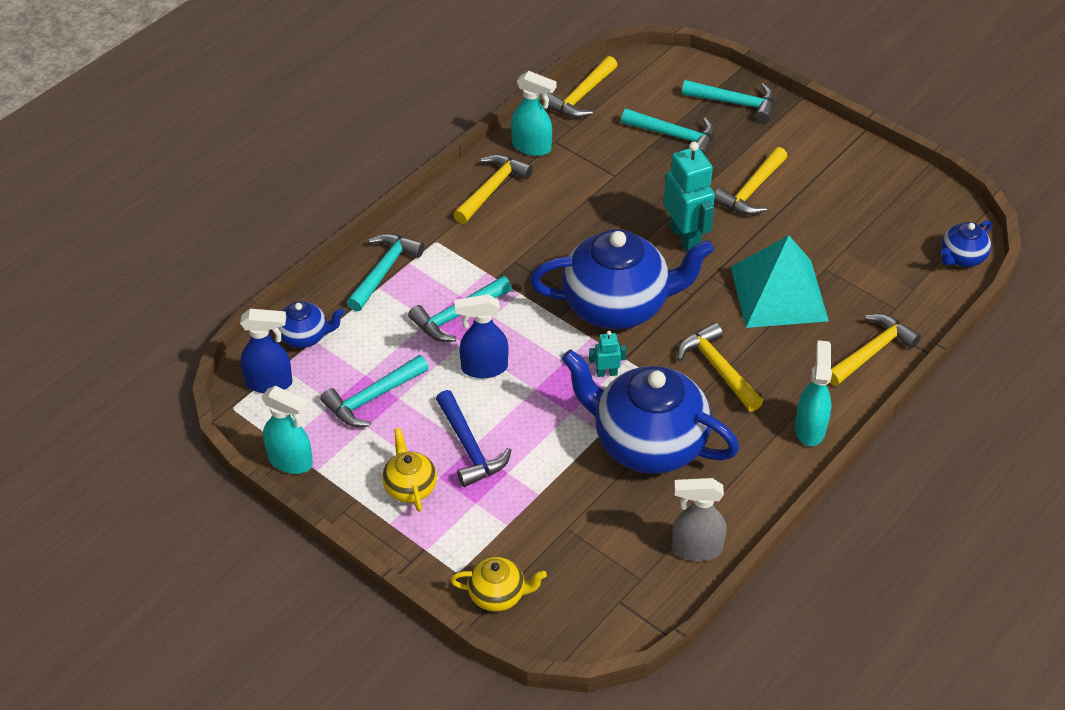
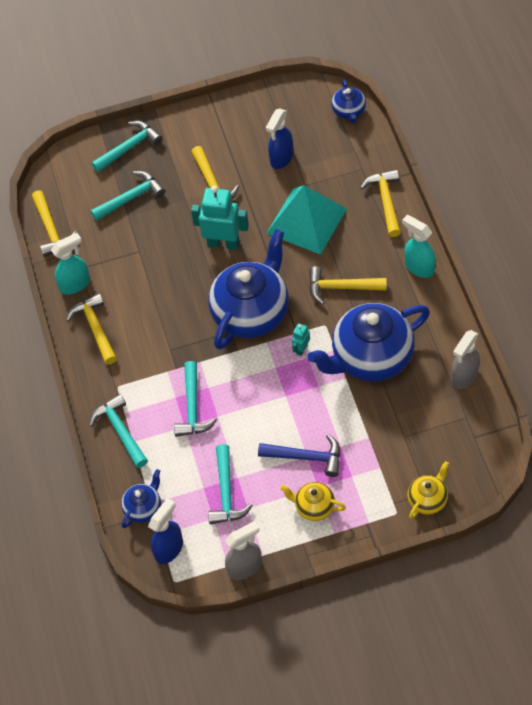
camera: 50 degrees left, 10 degrees up
(291, 461) = (245, 567): turquoise spray bottle -> grey spray bottle
(483, 368) = (248, 415): blue spray bottle -> blue spray bottle (281, 158)

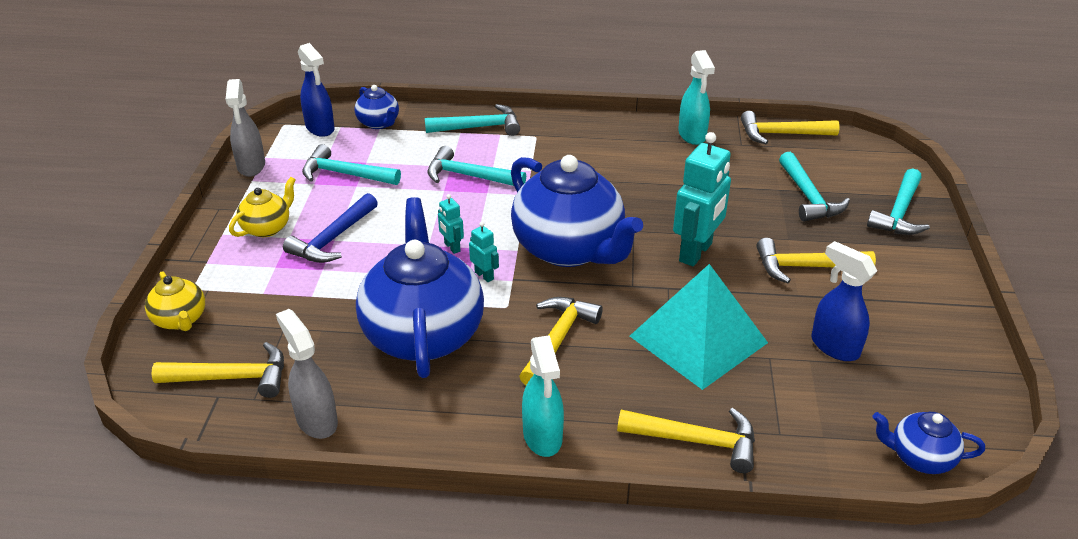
camera: 105 degrees right, 20 degrees down
(95, 328) = (622, 137): yellow hammer -> yellow hammer (232, 378)
(129, 147) = (899, 212): turquoise hammer -> turquoise hammer turned 45 degrees clockwise
(281, 380) = (452, 247): none -> turquoise robot
(419, 267) = (542, 437): turquoise spray bottle -> turquoise spray bottle turned 105 degrees clockwise

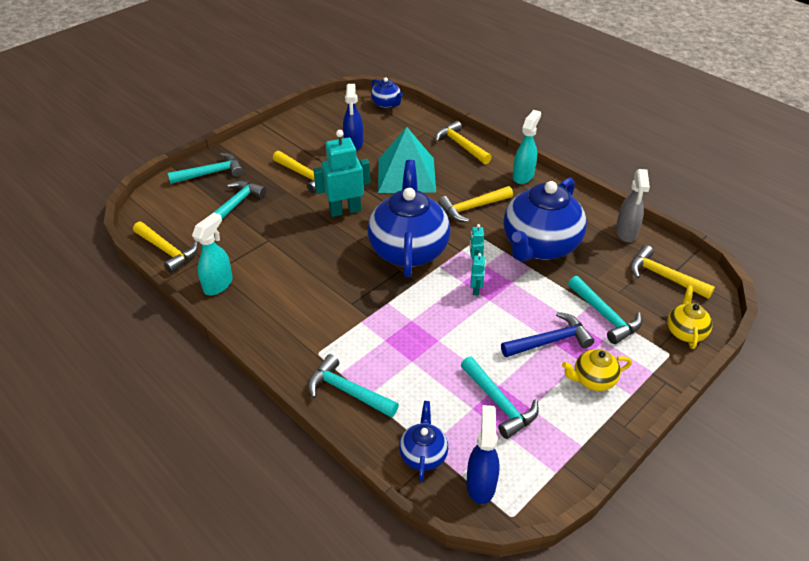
camera: 140 degrees left, 5 degrees up
(251, 166) = (574, 465): grey spray bottle -> none
(469, 176) = (408, 342): turquoise hammer -> turquoise hammer (605, 316)

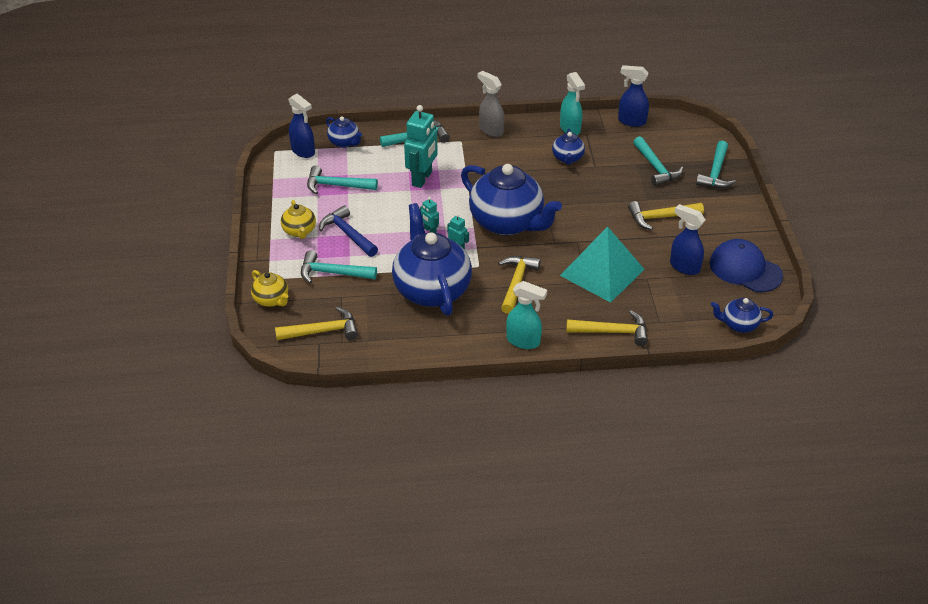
camera: 130 degrees right, 0 degrees up
(167, 251) = (631, 121): yellow hammer -> blue spray bottle
(273, 262) = (567, 158): none -> blue teapot
(325, 120) = (745, 269): none -> blue cap
(345, 210) = (590, 216): turquoise robot -> turquoise robot (422, 179)
(523, 176) = (523, 341): turquoise spray bottle -> turquoise spray bottle turned 45 degrees counterclockwise
(550, 341) = (348, 234): blue hammer -> blue hammer turned 120 degrees clockwise
(593, 380) = (299, 231): yellow teapot -> yellow teapot turned 135 degrees clockwise
(626, 232) = (386, 349): grey spray bottle -> grey spray bottle (491, 130)

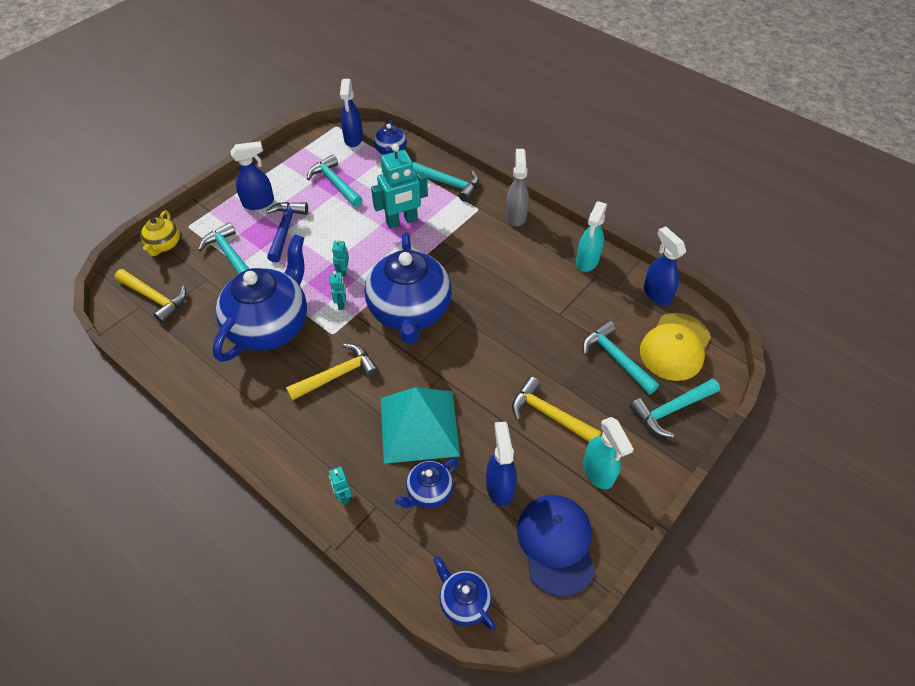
camera: 45 degrees right, 10 degrees up
(299, 231) = (259, 203): yellow teapot -> blue spray bottle
(523, 341) = (265, 436): turquoise spray bottle -> turquoise spray bottle (598, 472)
(567, 158) = (545, 288): blue teapot -> blue teapot (429, 492)
(612, 332) = (343, 495): yellow hammer -> turquoise robot
(656, 168) = (616, 358): turquoise hammer -> turquoise hammer turned 120 degrees clockwise
(677, 141) = (675, 347): none -> yellow cap

